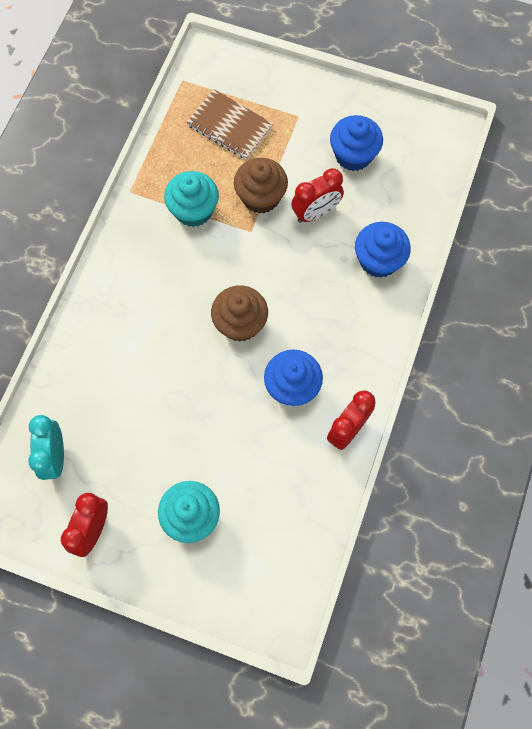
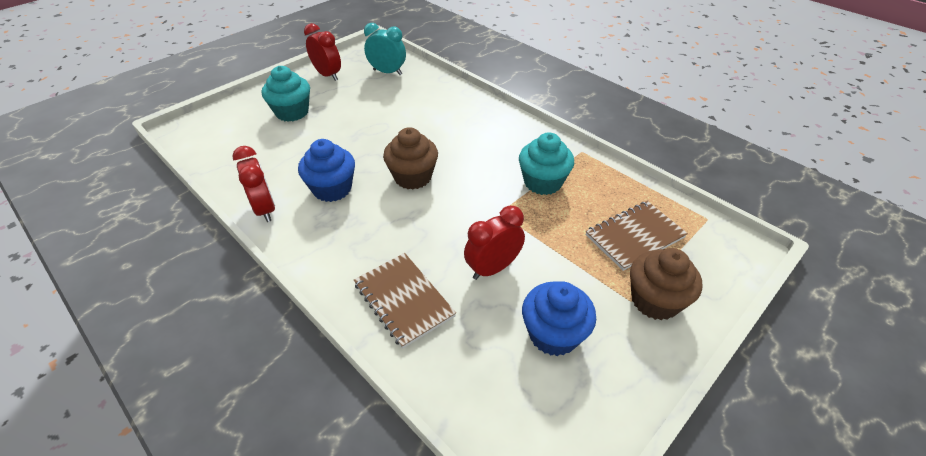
camera: 115 degrees right, 25 degrees down
(260, 197) = (534, 231): brown cupcake -> brown cupcake (655, 300)
(315, 213) = (493, 268): red clock -> red clock turned 60 degrees clockwise
(378, 260) = (403, 300): blue cupcake -> brown notebook

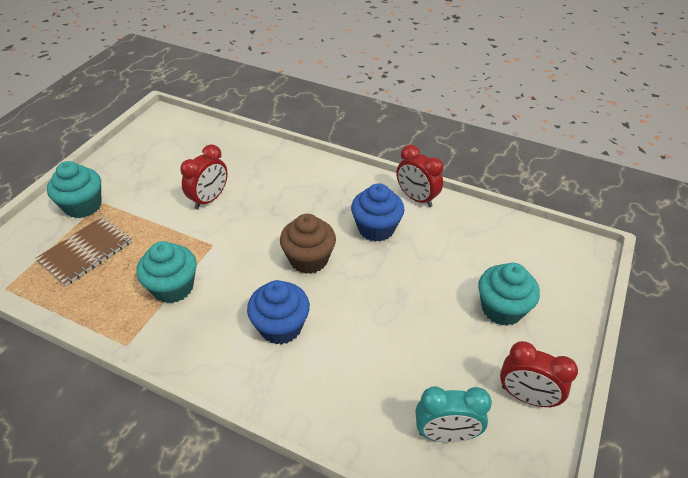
camera: 160 degrees right, 0 degrees up
(403, 300) = (267, 167): brown notebook -> none
(553, 334) = (160, 171): blue cupcake -> blue cupcake (280, 327)
(655, 300) = (83, 206): brown cupcake -> turquoise cupcake

